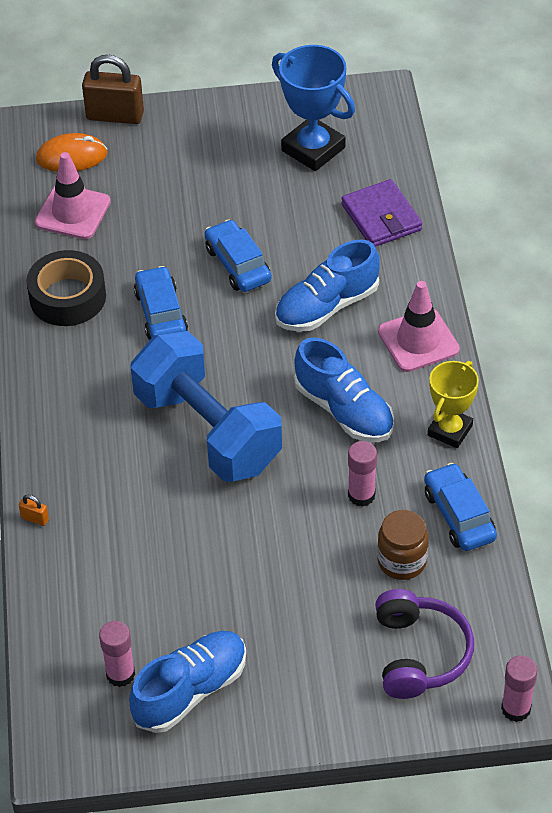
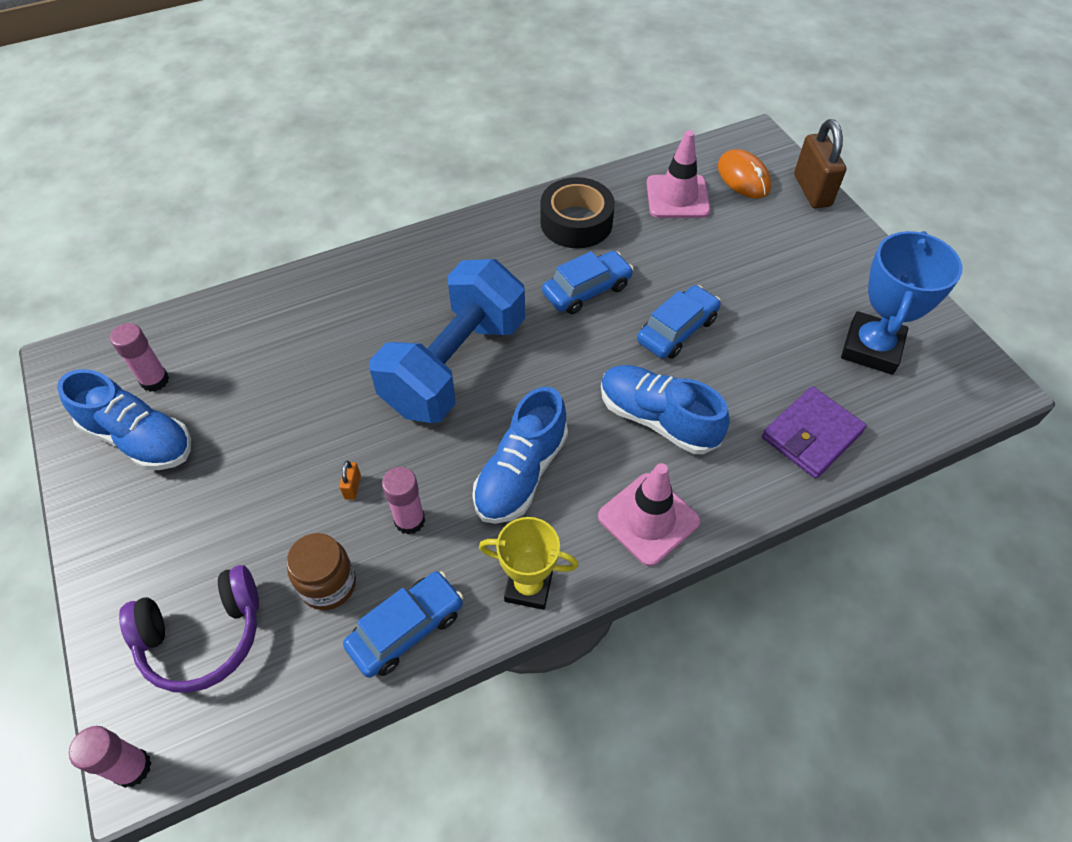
camera: 70 degrees right, 5 degrees up
(35, 518) = (318, 273): orange padlock -> orange padlock (352, 487)

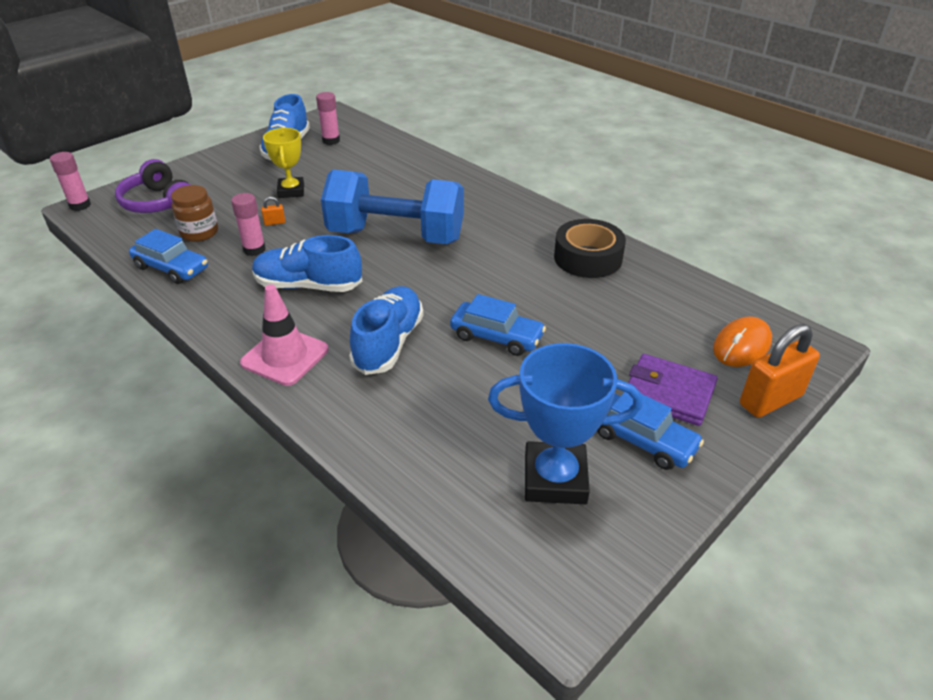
camera: 70 degrees right, 15 degrees down
(528, 587) = (211, 310): yellow trophy -> yellow trophy (291, 191)
(587, 290) = (511, 279): blue car -> blue car (642, 440)
(677, 197) = (671, 307): pink traffic cone -> none
(811, 435) = (412, 444): purple wallet -> purple wallet (668, 393)
(812, 190) = (770, 400): brown padlock -> orange padlock

